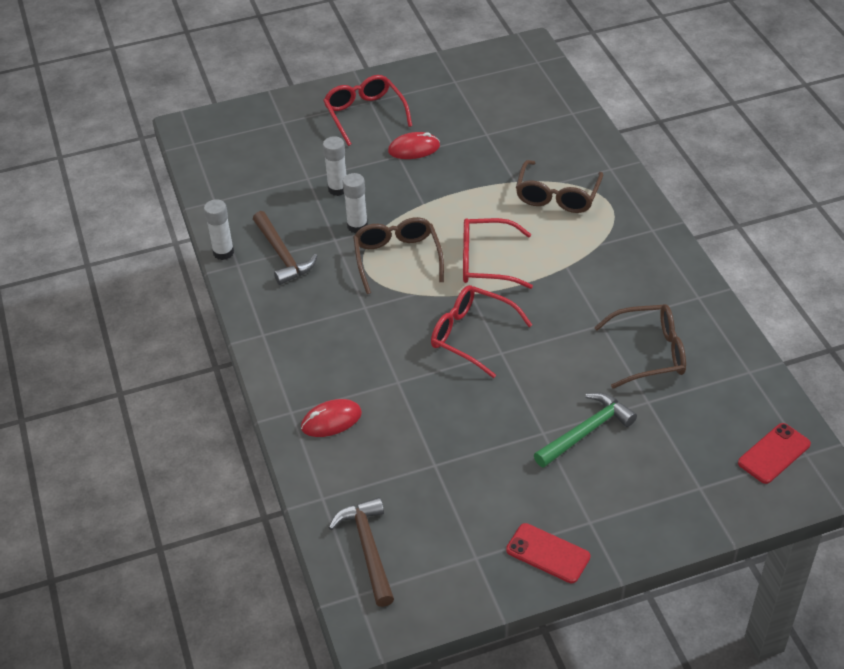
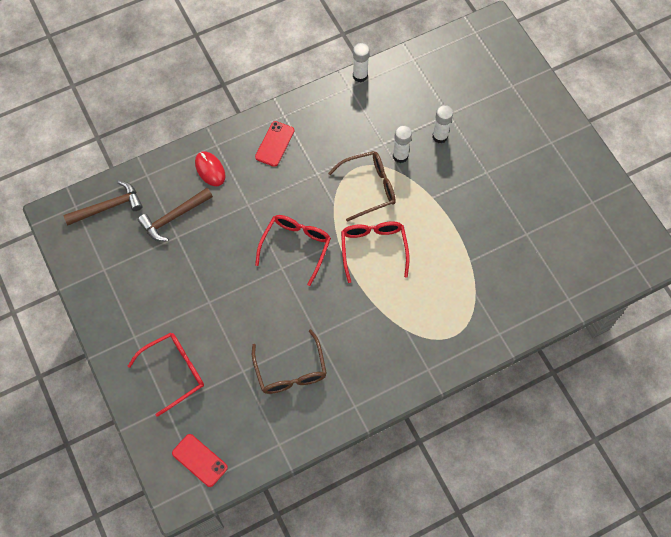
camera: 80 degrees right, 20 degrees up
(282, 255) = (362, 113): brown hammer -> brown hammer (174, 217)
(364, 114) = (534, 141): red glasses -> red glasses (174, 372)
(414, 149) = (497, 182): red mouse -> none
(548, 553) = (108, 312): red phone -> red phone (274, 144)
(557, 196) = (457, 294): brown glasses -> none
(586, 432) = (211, 330): green hammer -> none

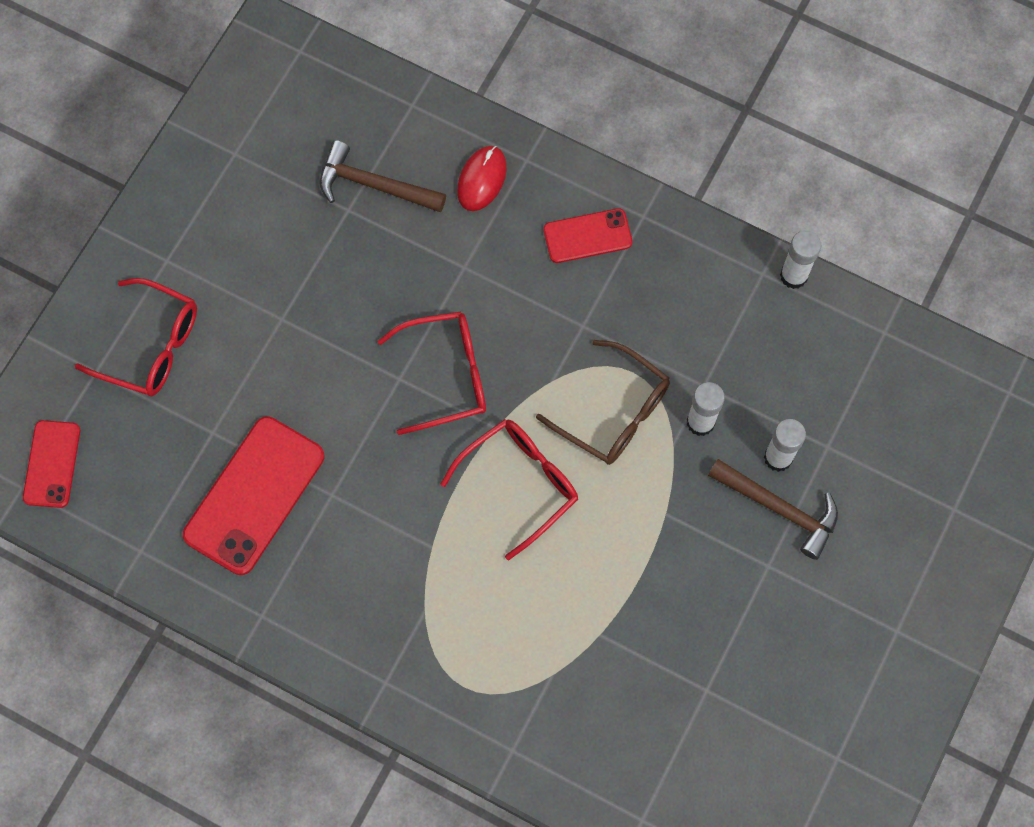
camera: 55 degrees right, 5 degrees up
(108, 207) = (329, 92): brown hammer -> brown hammer (779, 508)
(291, 371) = (254, 495): brown glasses -> red phone

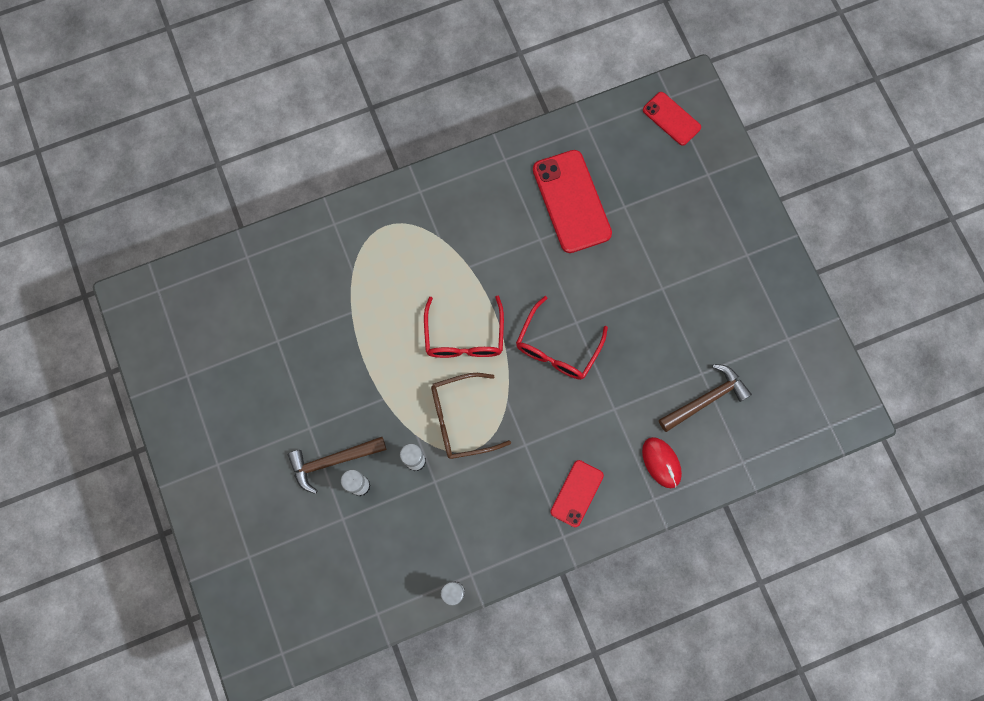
camera: 130 degrees right, 5 degrees up
(152, 346) = (700, 211): red glasses -> none

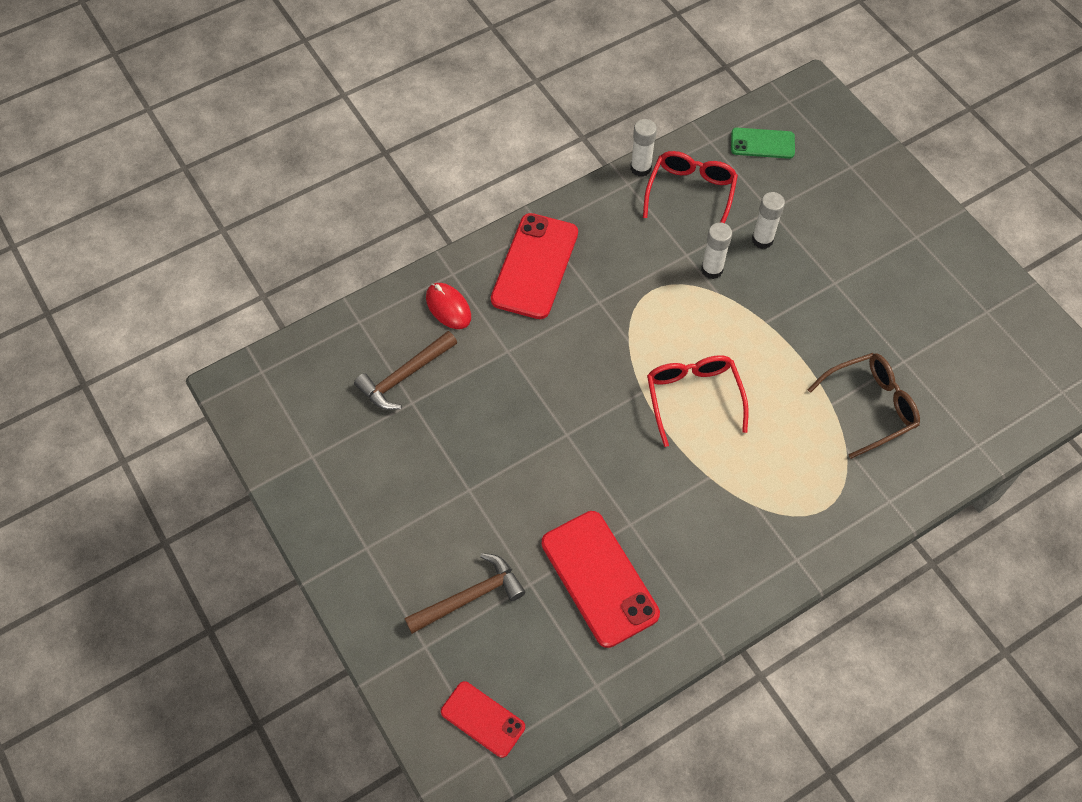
camera: 170 degrees right, 15 degrees down
(326, 601) = (762, 143): none -> green phone
(333, 461) = (798, 257): brown hammer -> brown hammer (470, 597)
(460, 419) = (675, 315): brown glasses -> brown glasses (870, 406)
(557, 348) = (583, 403): red glasses -> red glasses (691, 193)
(577, 493) = (535, 266): red phone -> red phone, size x1.74

